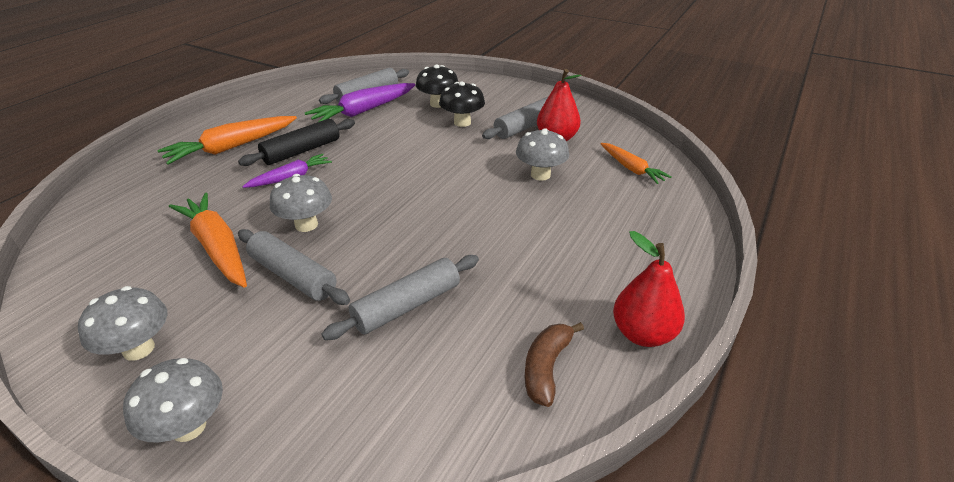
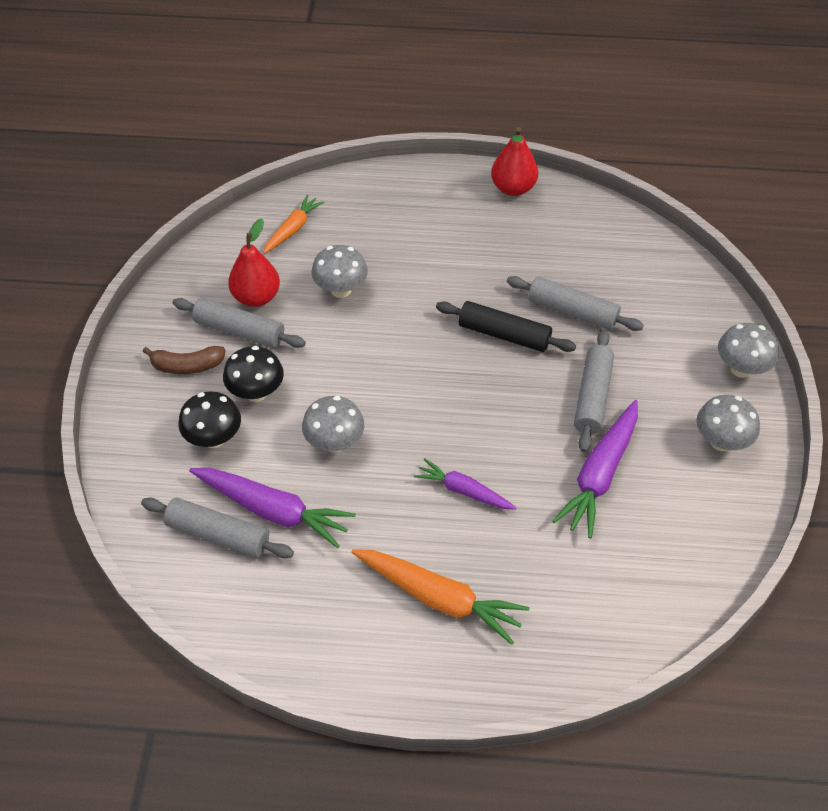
camera: 115 degrees left, 15 degrees up
(217, 247) = (600, 475): orange carrot -> purple carrot
(302, 151) = (406, 516): black rolling pin -> black rolling pin (504, 335)
(306, 225) = (527, 428): grey mushroom -> grey mushroom (334, 442)
(546, 368) = (574, 224): brown banana -> brown banana (187, 366)

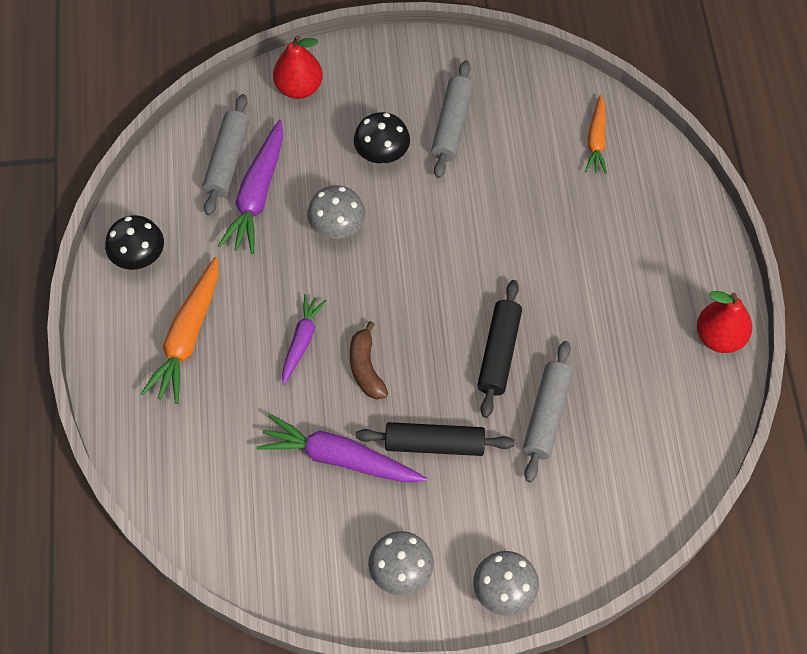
camera: 80 degrees right, 10 degrees up
(187, 366) = (401, 94): brown banana -> brown banana (366, 368)
(214, 438) = (325, 134): black mushroom -> black mushroom (139, 257)
(256, 297) = (497, 129): red pear -> red pear (299, 88)
(293, 229) = (596, 140): orange carrot -> orange carrot turned 75 degrees clockwise
(341, 289) = (524, 198): grey mushroom -> none
(592, 397) = (434, 444): grey rolling pin -> black rolling pin

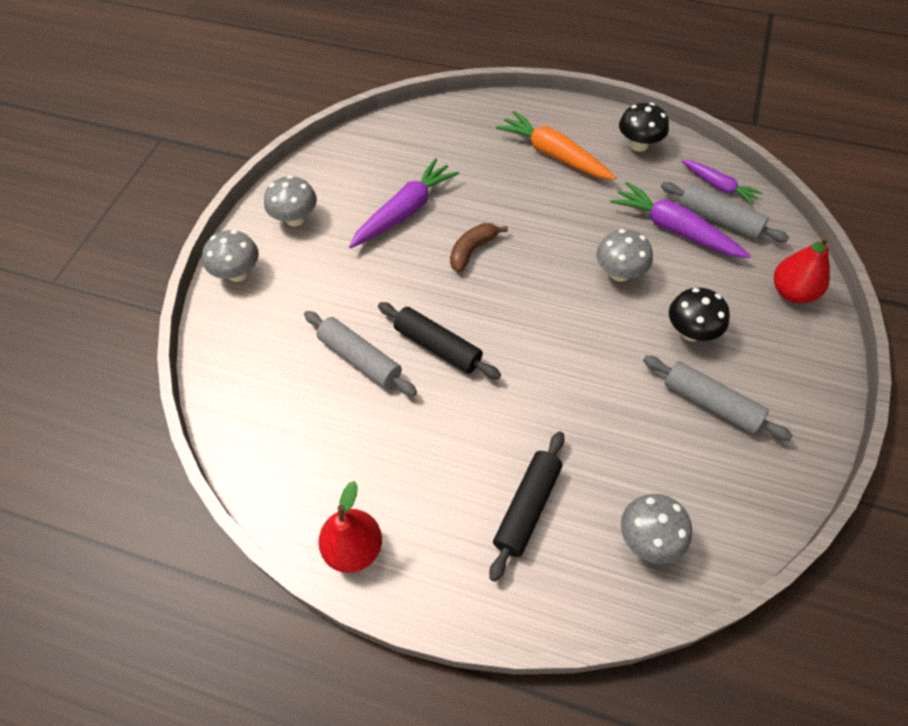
camera: 115 degrees right, 5 degrees down
(301, 341) = (517, 218): purple carrot -> purple carrot (718, 186)
(366, 368) = (472, 250): brown banana -> brown banana turned 60 degrees counterclockwise
(434, 444) = (381, 272): black rolling pin -> black rolling pin (527, 508)
(596, 140) = (648, 539): orange carrot -> grey mushroom

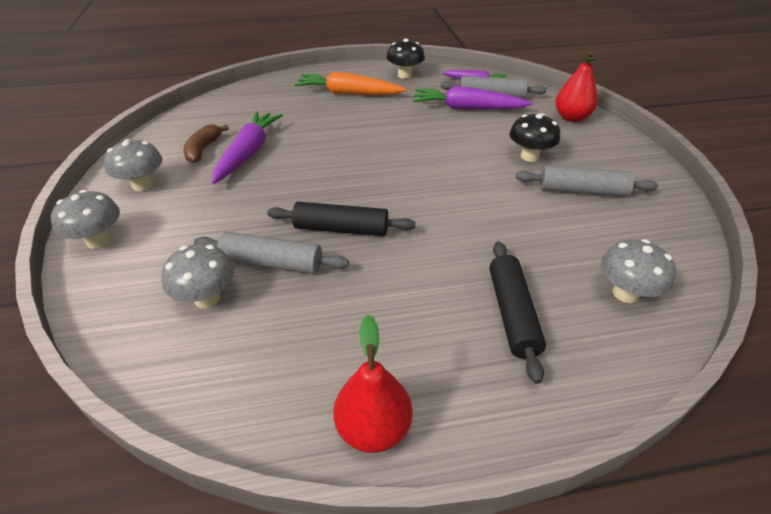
camera: 30 degrees left, 15 degrees down
(472, 250) = (325, 160): brown banana -> brown banana (203, 149)
(619, 273) = (450, 140): grey mushroom -> grey mushroom (207, 298)

